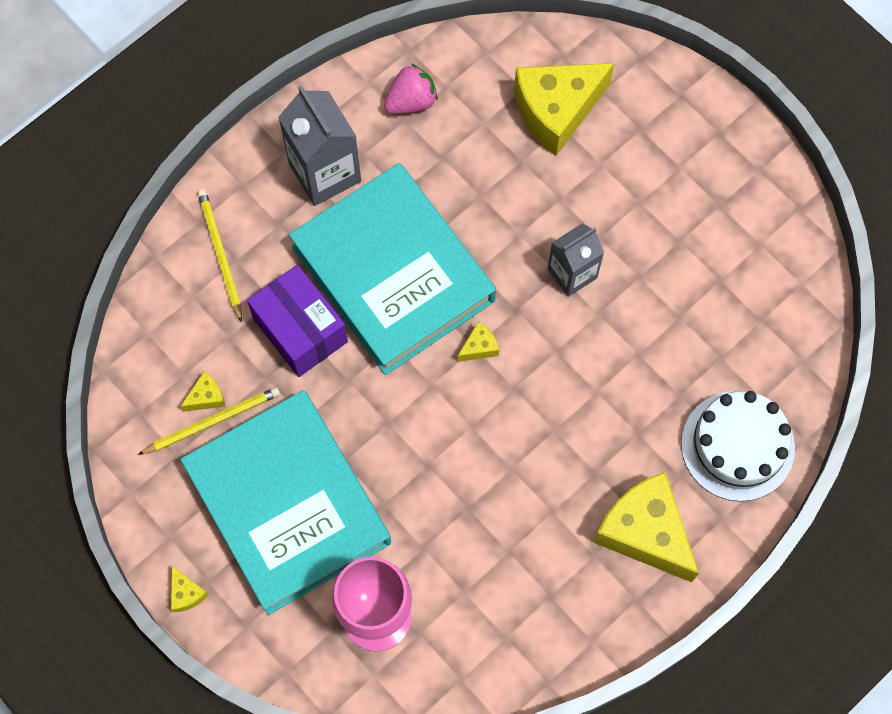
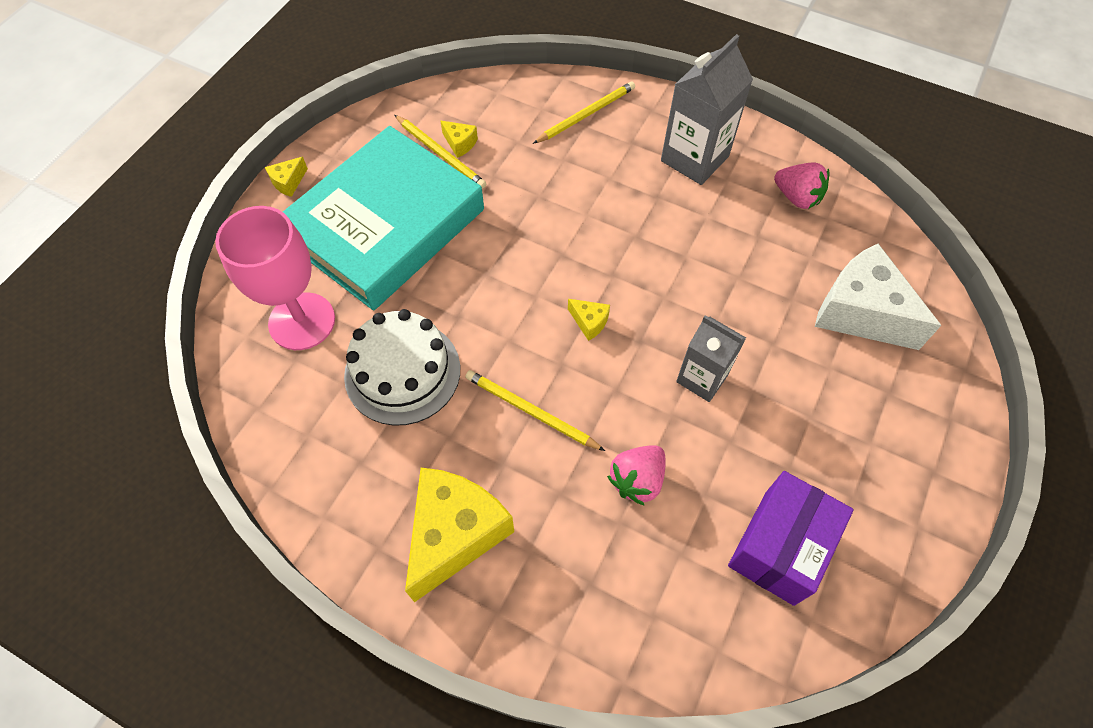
camera: 70 degrees right, 10 degrees down
(300, 330) = (545, 186): purple box -> purple box (779, 547)
(393, 274) = (628, 234): turquoise book -> none
(552, 431) = (530, 411): none -> yellow pencil
(556, 111) = (860, 312): yellow cheese -> white cheese
(647, 366) = (637, 480): none -> pink strawberry
(737, 446) = (587, 605): white cake -> white cake (402, 372)

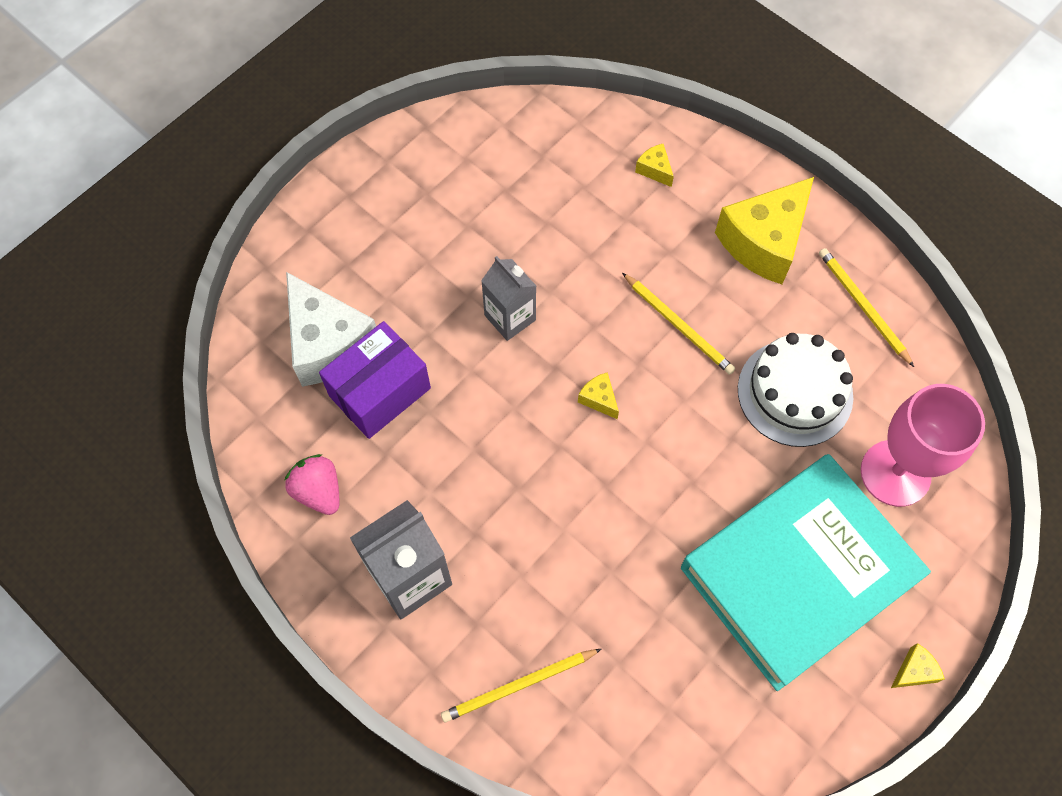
camera: 165 degrees left, 5 degrees up
(440, 154) = (719, 668): yellow pencil -> yellow pencil (863, 306)
(460, 143) = (692, 679): yellow cheese -> yellow cheese (654, 170)
(637, 480) = (600, 247): pink strawberry -> none
(779, 547) = (504, 173): purple box -> purple box (380, 392)

